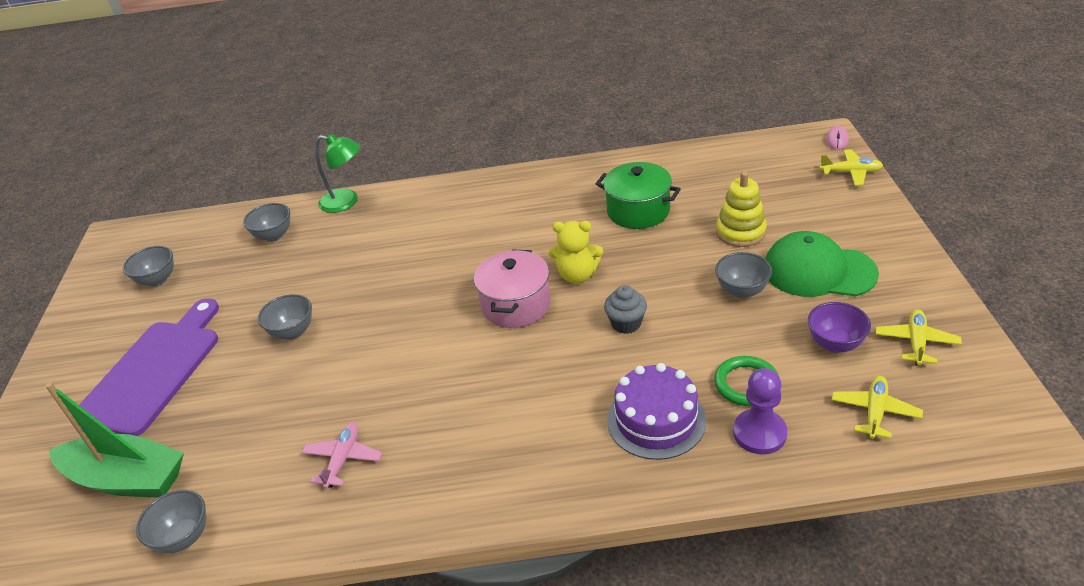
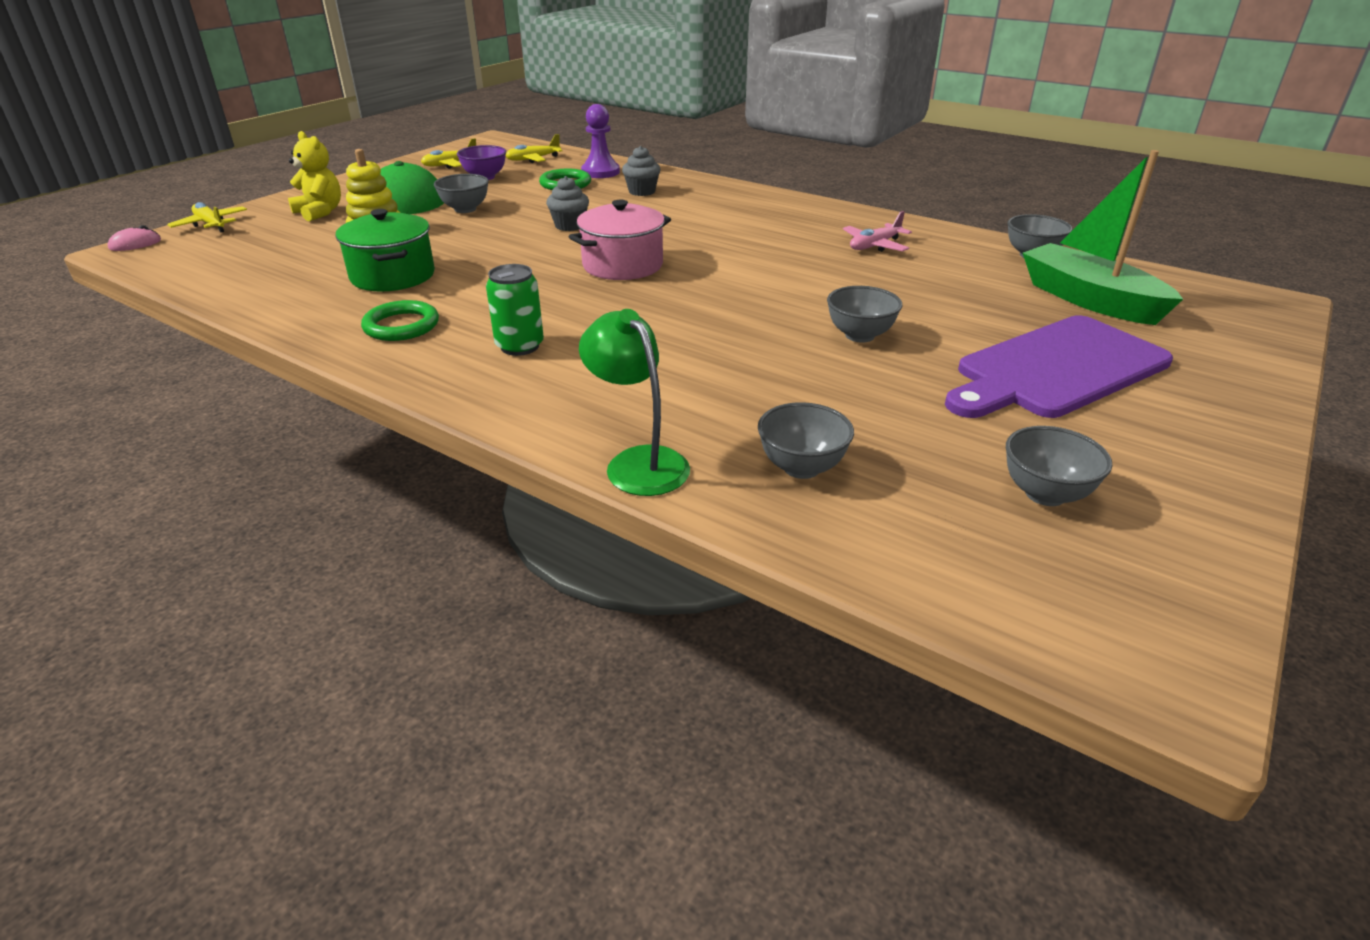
camera: 145 degrees left, 5 degrees down
(479, 216) = (519, 346): none -> green can
(560, 191) = (401, 326): none -> green ring
(577, 275) = (540, 261): yellow teddy bear -> yellow teddy bear (320, 212)
(656, 420) = (642, 192): purple cake -> grey cupcake

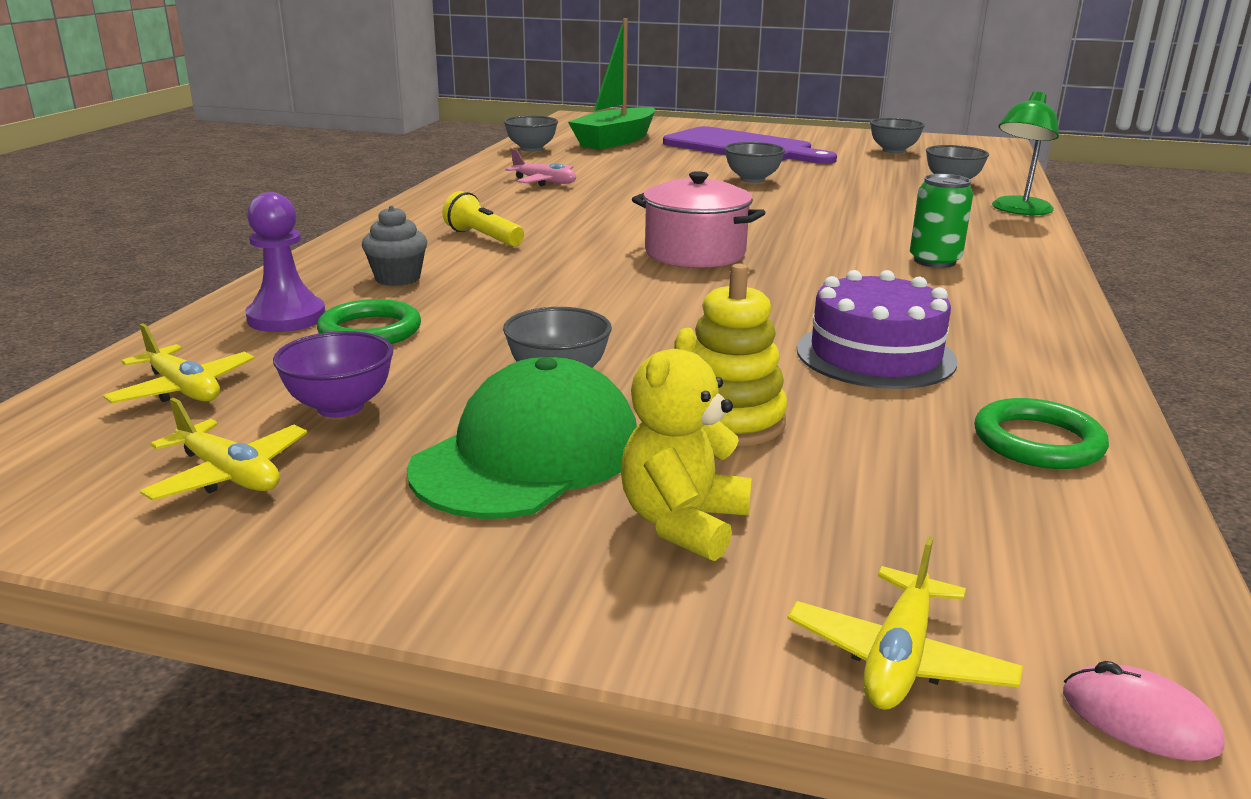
camera: 110 degrees left, 10 degrees down
(393, 276) = (875, 355): green pot -> purple cake
(401, 326) = (982, 314): green ring -> green ring (1038, 441)
(569, 226) = (583, 295): grey cupcake -> none
(711, 214) = (483, 237): none -> yellow flashlight

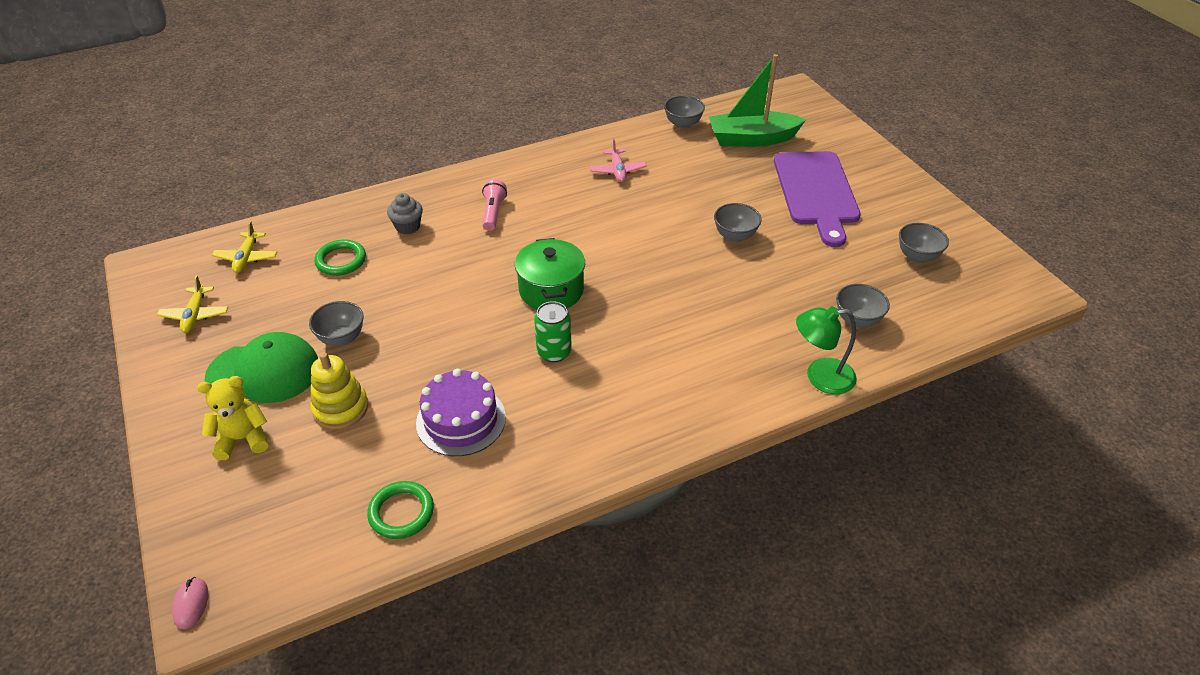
camera: 50 degrees right, 20 degrees up
(286, 318) = (333, 231): purple pawn -> none
(340, 407) = (264, 302): purple bowl -> none
(483, 237) = (493, 212): yellow flashlight -> pink flashlight
(695, 253) = (551, 290): pink pot -> green pot
(898, 658) = (190, 532): yellow plane -> none
(934, 261) = (645, 382): green can -> green can (554, 352)

